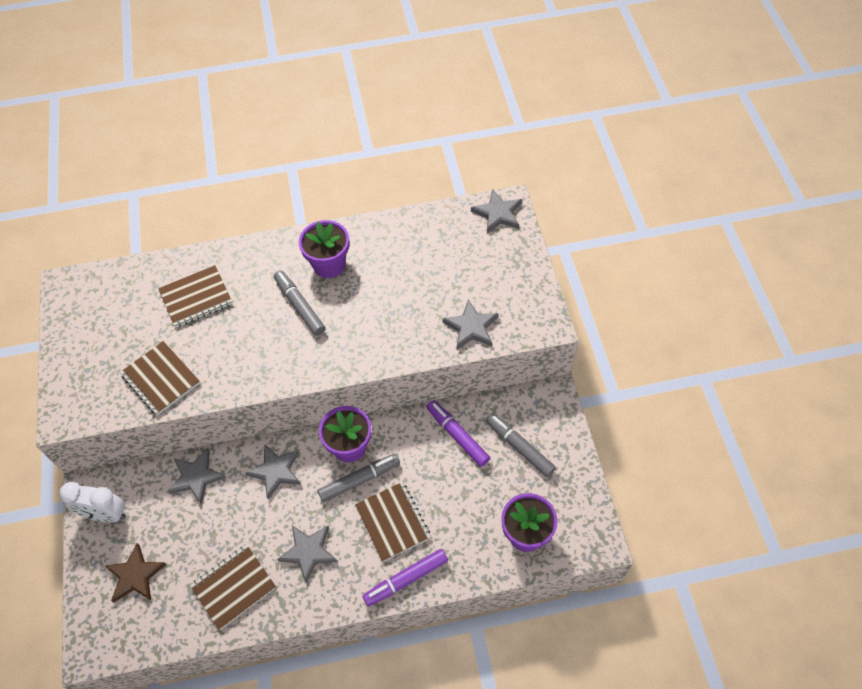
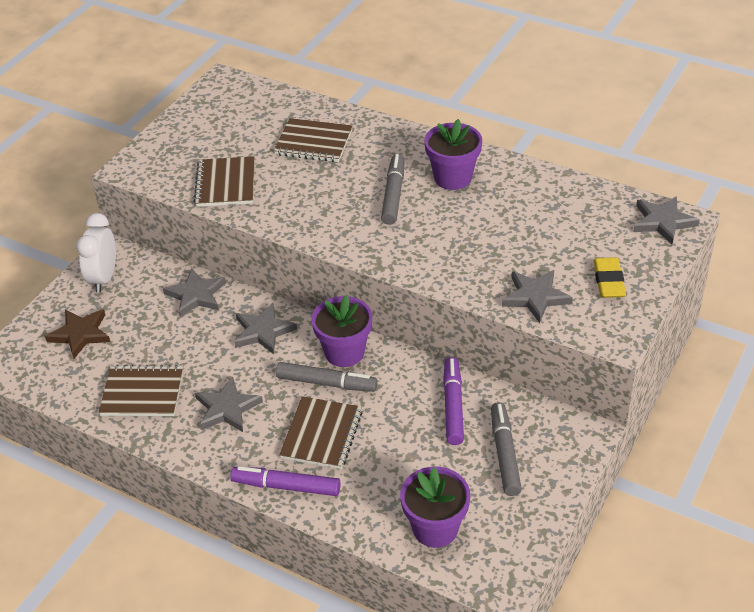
camera: 40 degrees right, 15 degrees down
(106, 514) = (103, 278): white clock -> white clock turned 45 degrees clockwise
(505, 283) = (609, 281): none -> yellow eraser

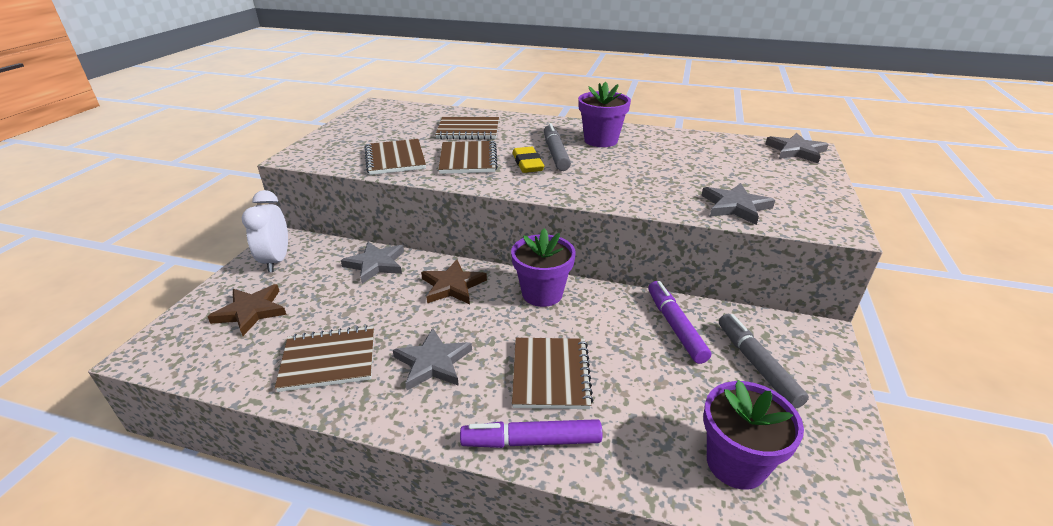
camera: 15 degrees left, 10 degrees down
(263, 331) = (452, 286): grey star -> brown star
(299, 194) = (468, 159): none -> brown notebook
(326, 383) = (535, 323): grey marker -> none
(609, 281) = (790, 189): yellow eraser -> yellow eraser (527, 163)

